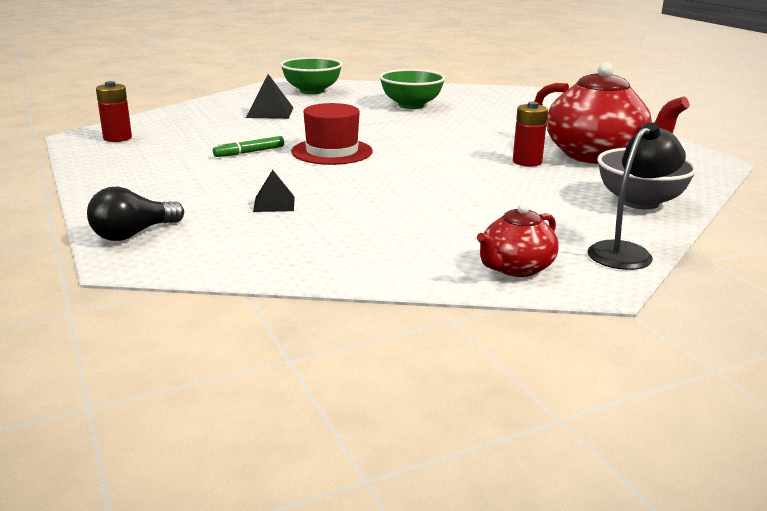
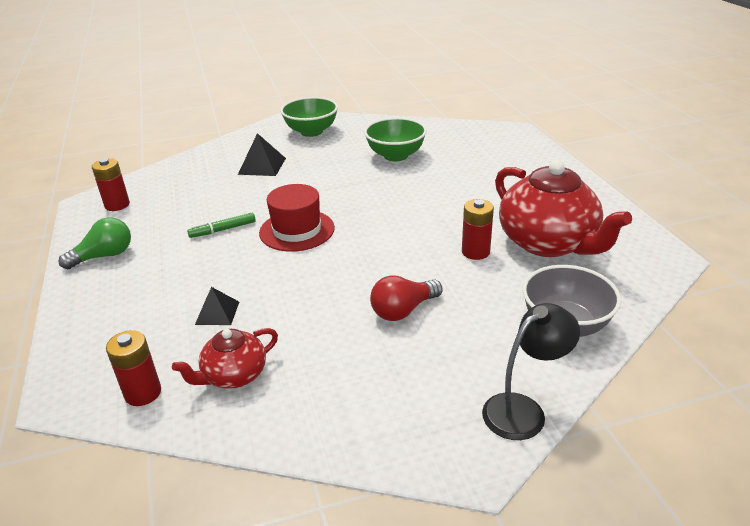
camera: 10 degrees right, 10 degrees up
(122, 171) = (104, 256): none -> green light bulb
(133, 234) = (81, 355): black light bulb -> none
(219, 256) = (143, 393): none -> red battery
(473, 198) = (403, 310): none -> red light bulb
(515, 268) = (404, 429): red teapot -> red teapot (234, 375)

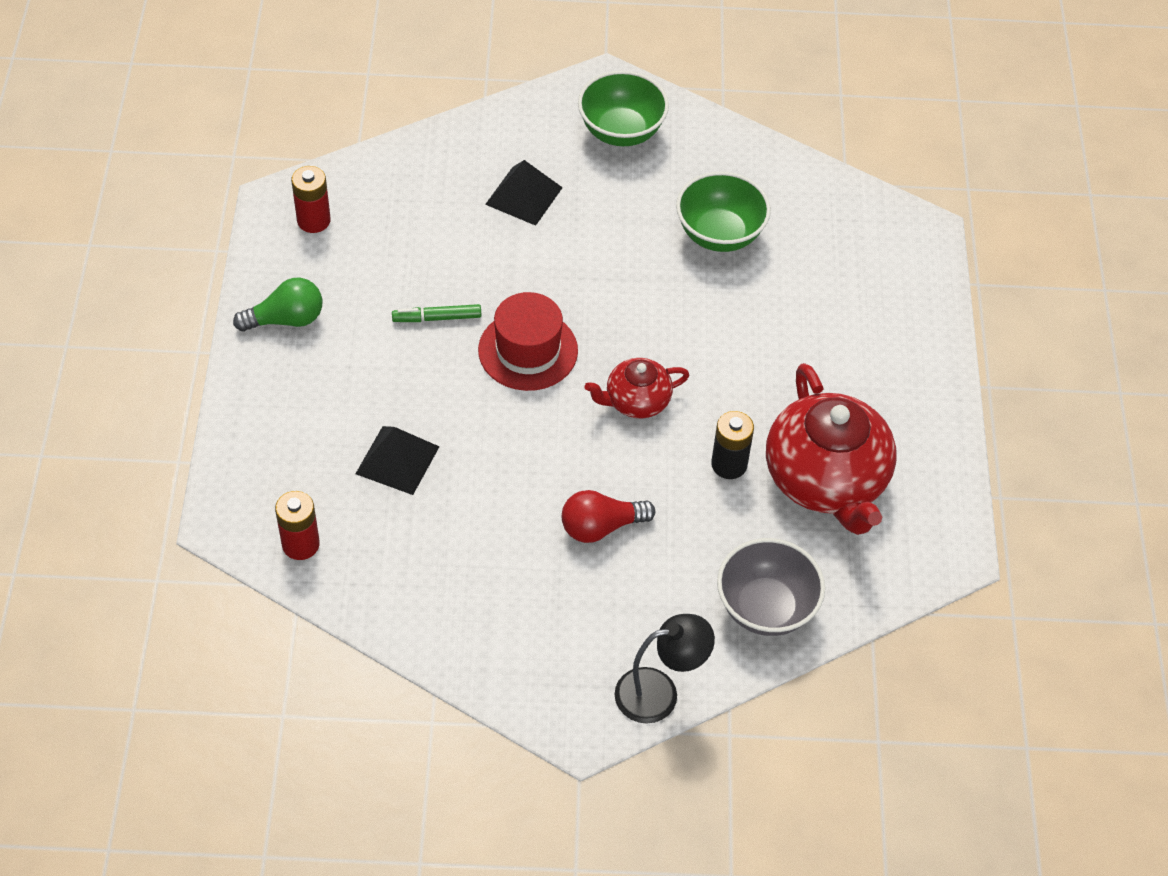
camera: 15 degrees right, 20 degrees up
(217, 313) = (397, 460): black pyramid -> black pyramid, size x1.50
(234, 375) = (394, 553): red teapot -> red teapot (636, 401)
(475, 252) = (729, 464): red battery -> black battery

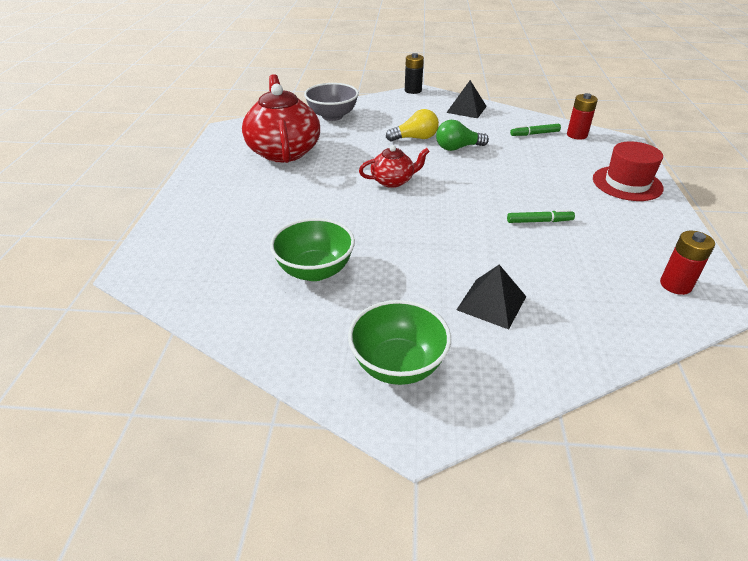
camera: 175 degrees left, 15 degrees down
(286, 319) = (651, 222): green light bulb -> green light bulb (457, 148)
(378, 547) = (534, 134): none -> green marker
(397, 460) = (538, 161): black pyramid -> black pyramid (466, 109)
(528, 350) = (468, 204): red hat -> red hat (627, 183)
(601, 527) = (415, 138): red light bulb -> yellow light bulb
(659, 692) = (387, 98): black lamp -> none
(729, 464) = (339, 157): black battery -> black battery (413, 90)

